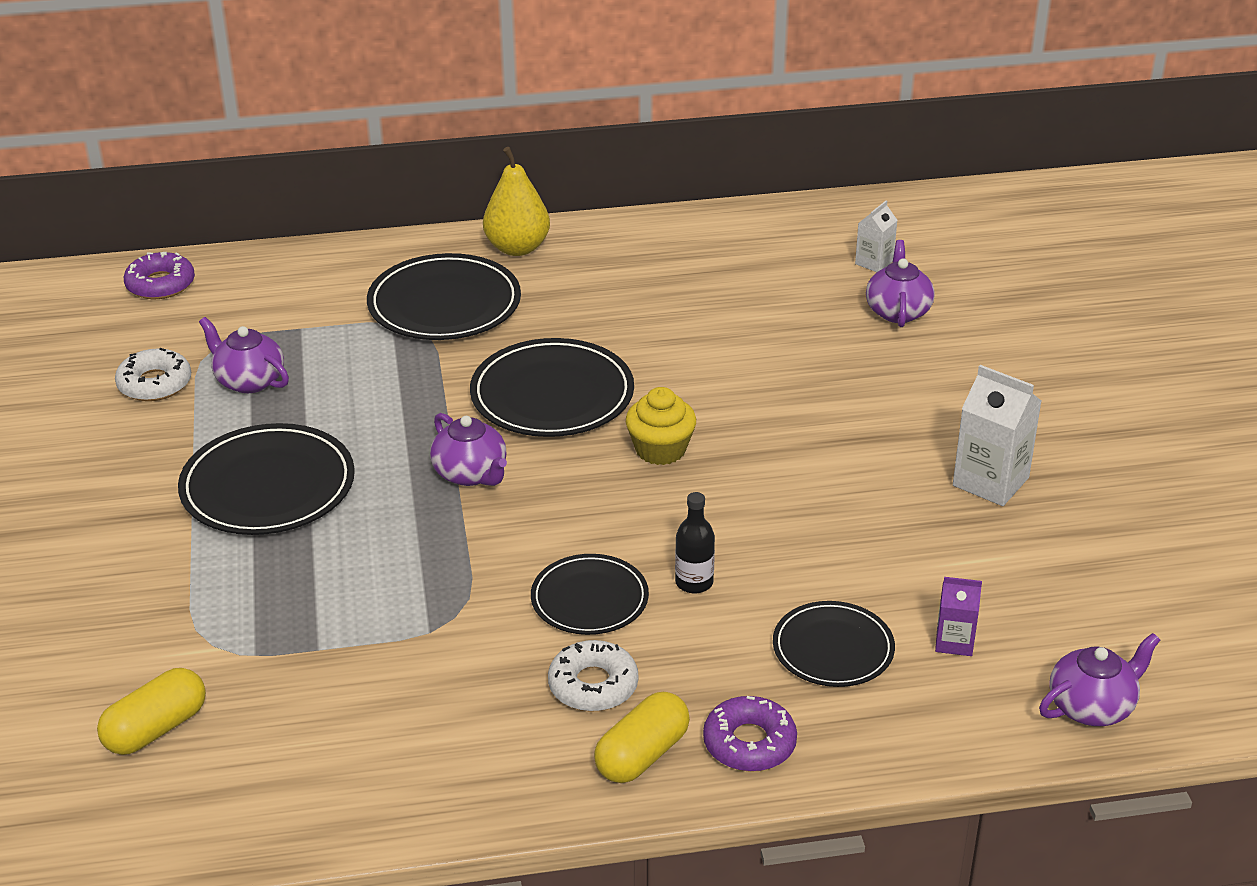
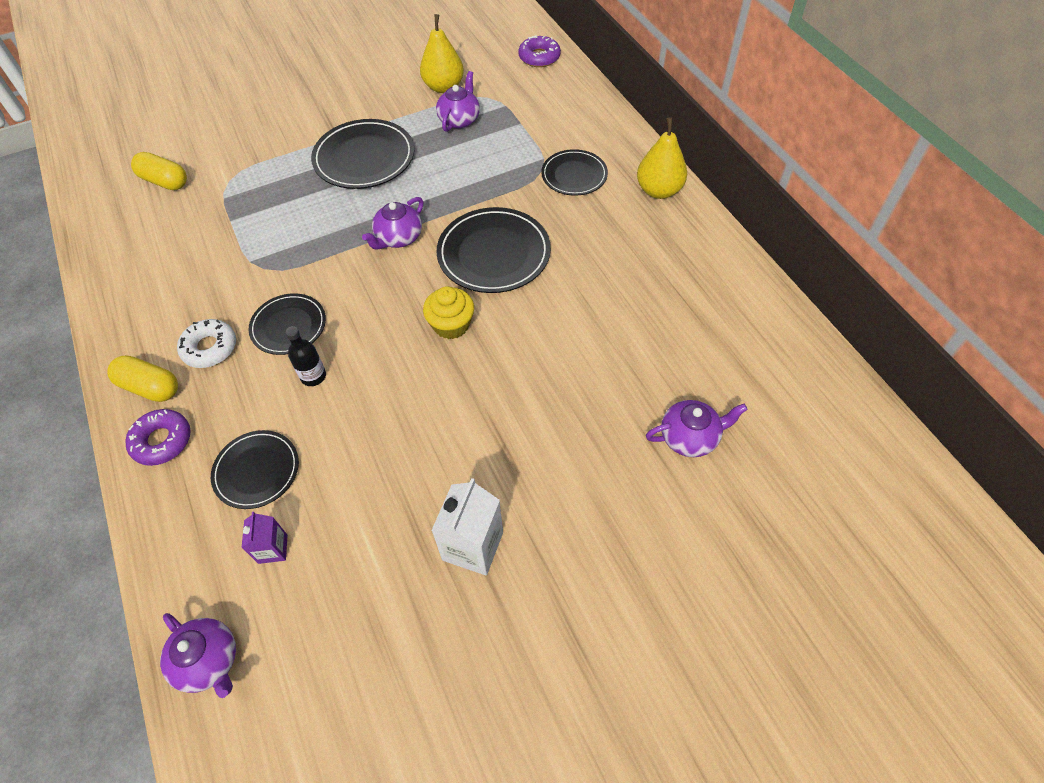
camera: 75 degrees right, 20 degrees up
(154, 384) = (444, 87): white donut -> yellow pear
(444, 304) = (574, 175): black plate -> black plate, size x0.63
(874, 262) = (756, 406): white carton -> none

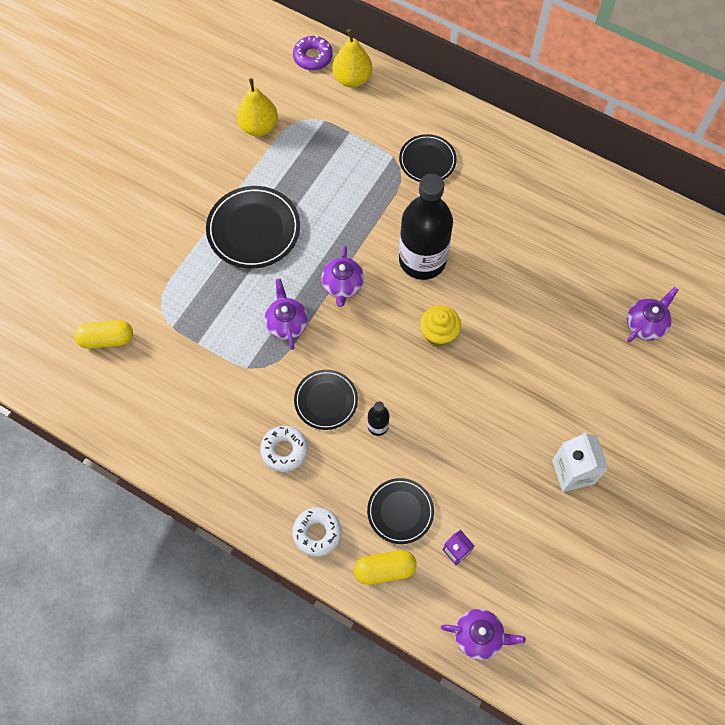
camera: 35 degrees left, 10 degrees up
(150, 387) = (270, 503): yellow capsule -> yellow capsule (384, 570)
(162, 441) = (317, 533): purple donut -> white donut
(459, 120) = (299, 153): purple teapot -> purple teapot (286, 323)
(494, 254) = (422, 260): black plate -> black bottle
(659, 190) = (497, 142): yellow pear -> yellow pear (352, 79)

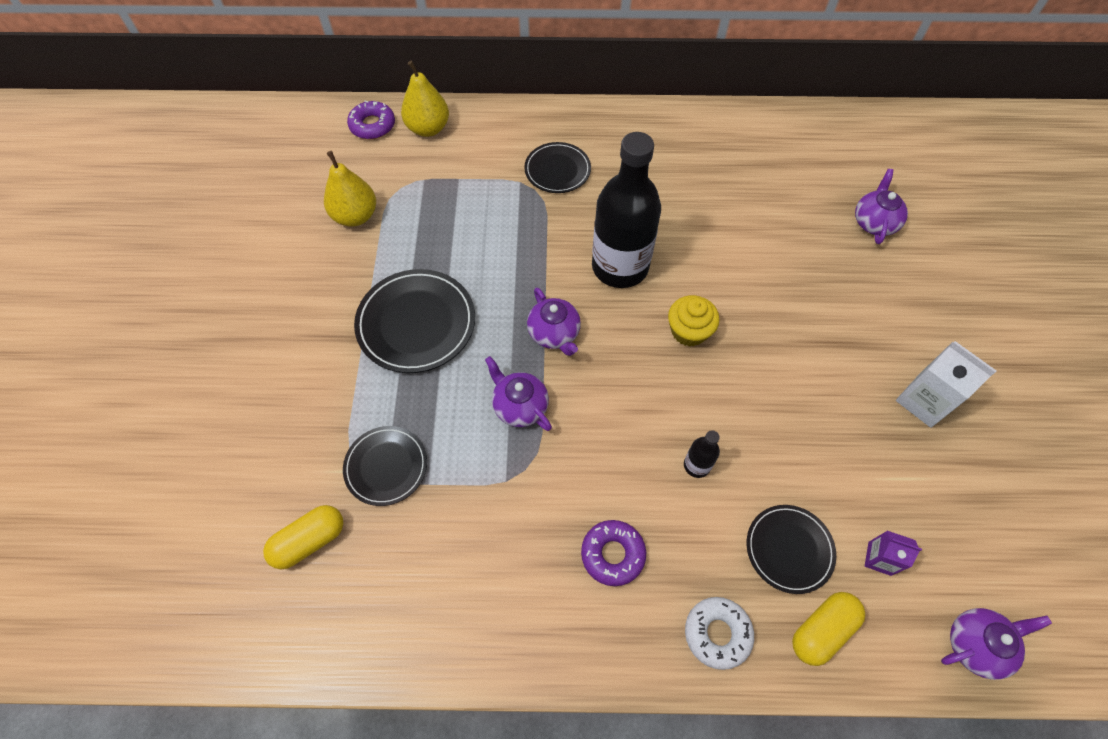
camera: 30 degrees left, 5 degrees down
(284, 450) = (612, 554): white donut -> purple donut
(326, 400) = (621, 469): black plate -> black plate (386, 466)

